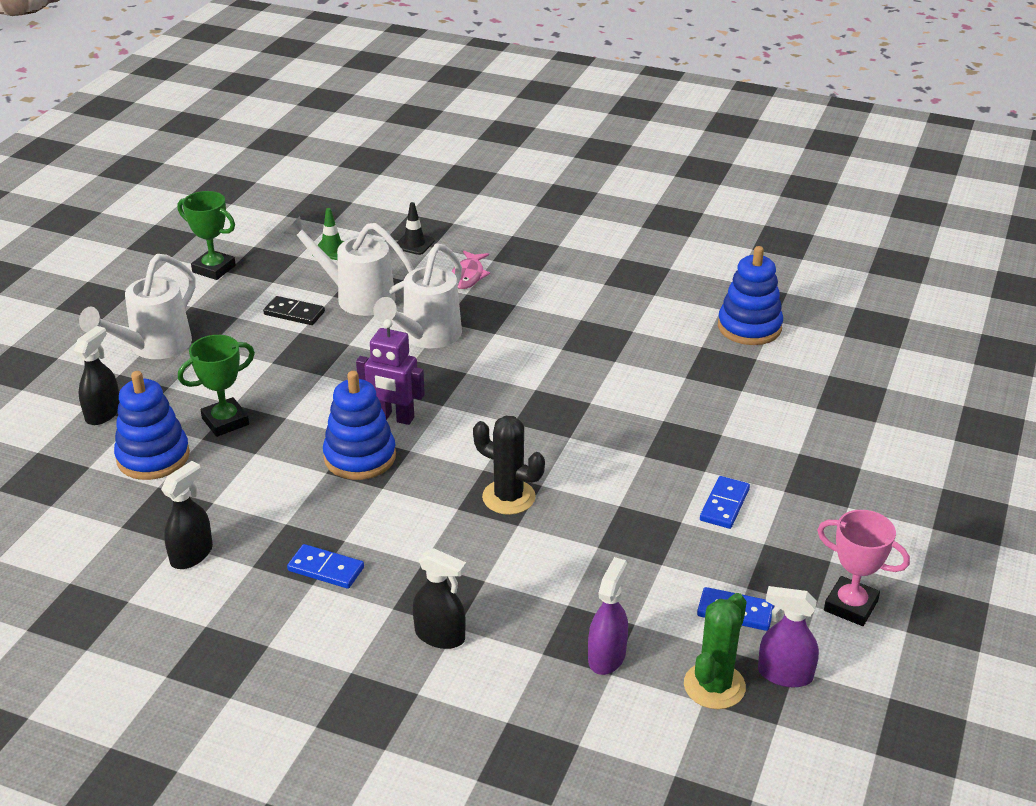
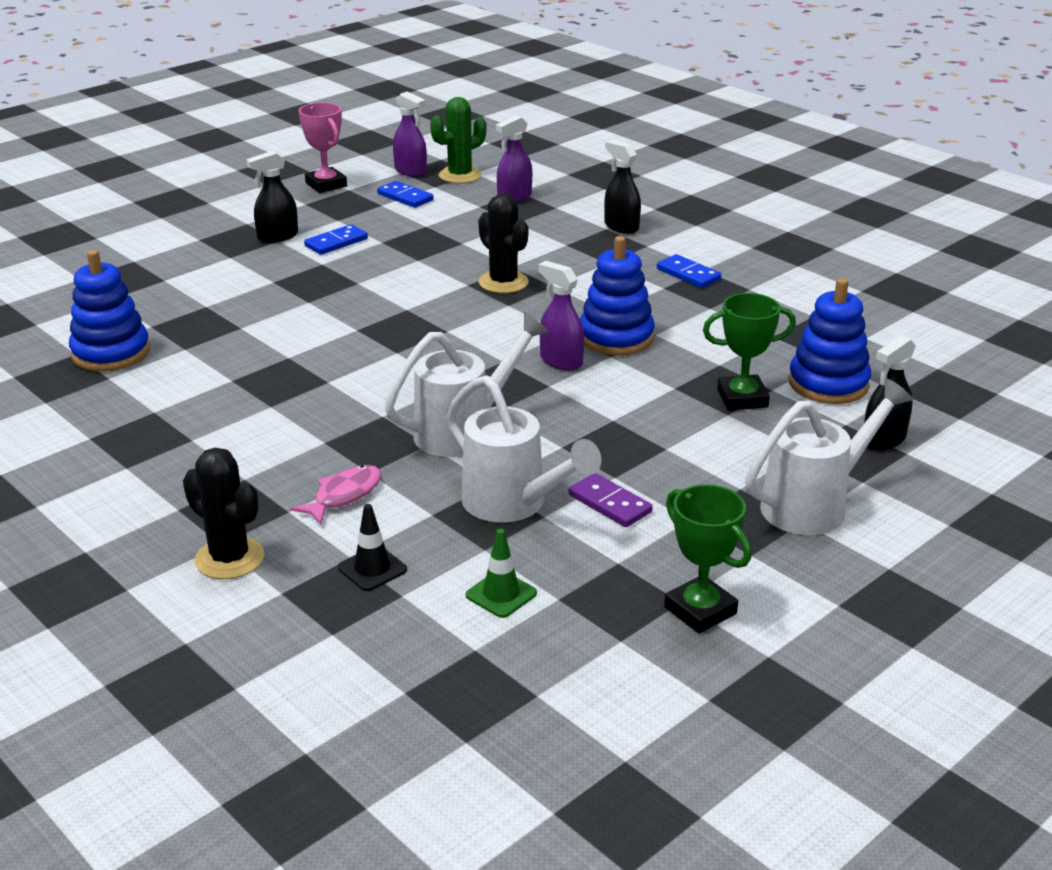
camera: 155 degrees left, 5 degrees down
(192, 554) = (801, 305): black spray bottle -> black spray bottle (277, 236)
(294, 313) = (609, 504): black domino -> purple domino
(394, 417) = (561, 361): purple robot -> purple spray bottle
(498, 229) = (229, 558): none -> black cactus

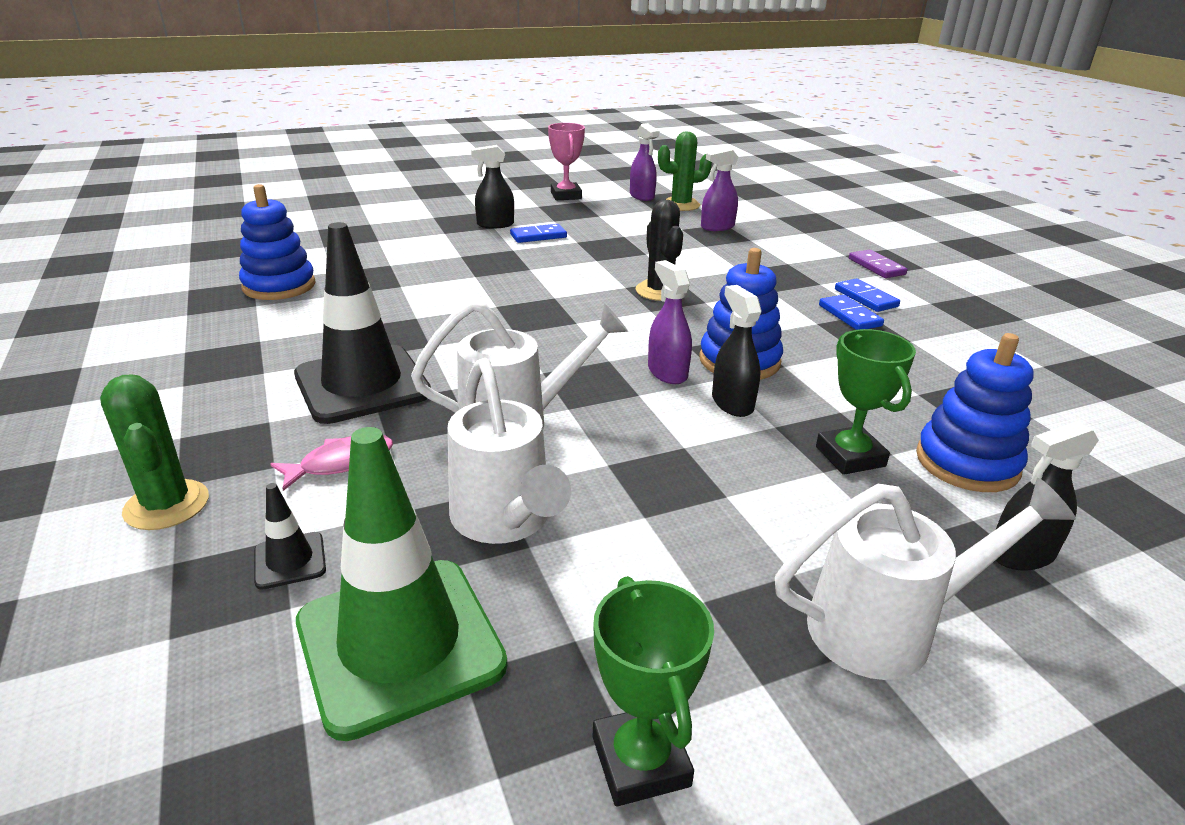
camera: 20 degrees right, 0 degrees up
(229, 558) = (167, 505): black cactus -> green cactus
(298, 430) = (362, 384): none -> black traffic cone
(405, 197) = (623, 213): blue domino -> blue domino (866, 298)
(501, 594) = (400, 643): green traffic cone -> green traffic cone, size x2.38
(609, 504) = (616, 551): purple domino -> purple domino (876, 267)
(621, 227) = (803, 264): black spray bottle -> black spray bottle (732, 403)
(742, 398) = (850, 456): green trophy -> green trophy turned 60 degrees clockwise

